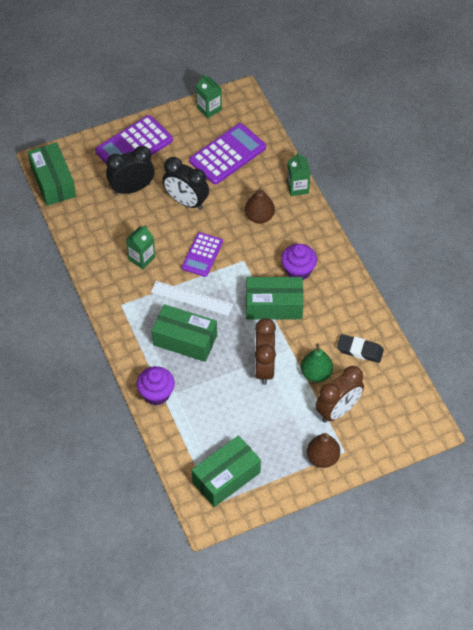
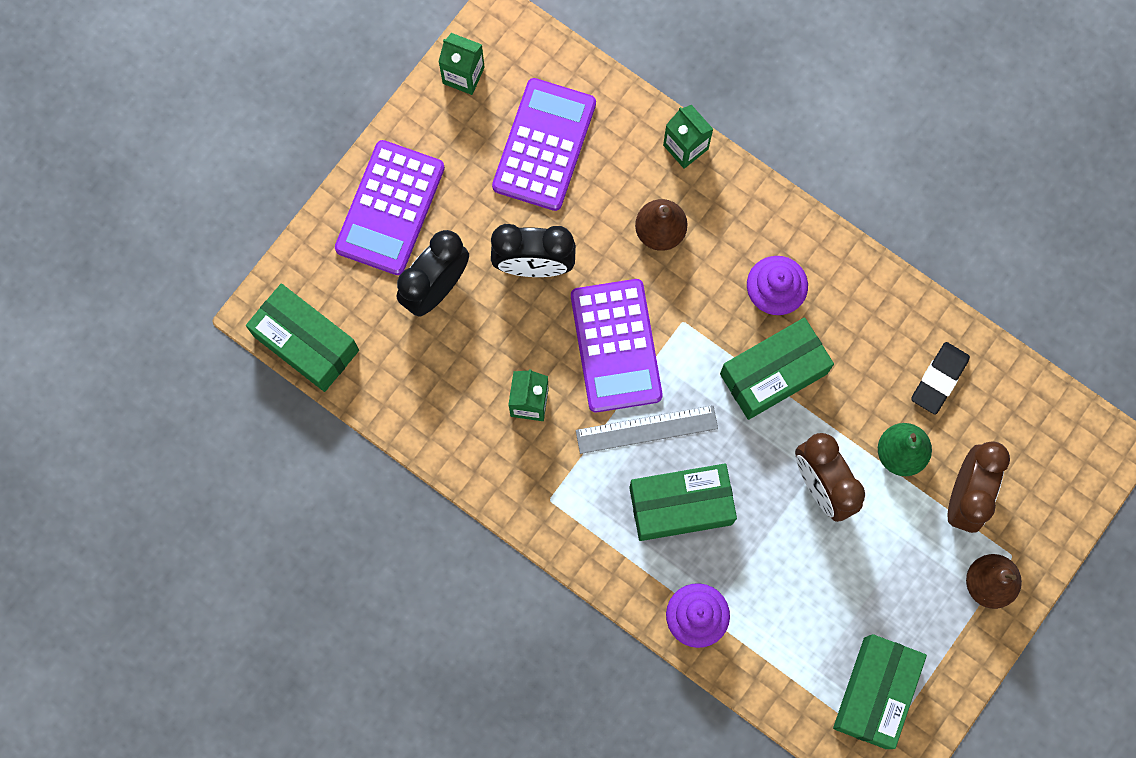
camera: 30 degrees left, 20 degrees up
(191, 298) = (646, 429): white ruler -> grey ruler
(202, 255) = (616, 346): purple calculator -> purple calculator, size x1.57
(360, 350) = (939, 379): black eraser -> black eraser turned 45 degrees counterclockwise

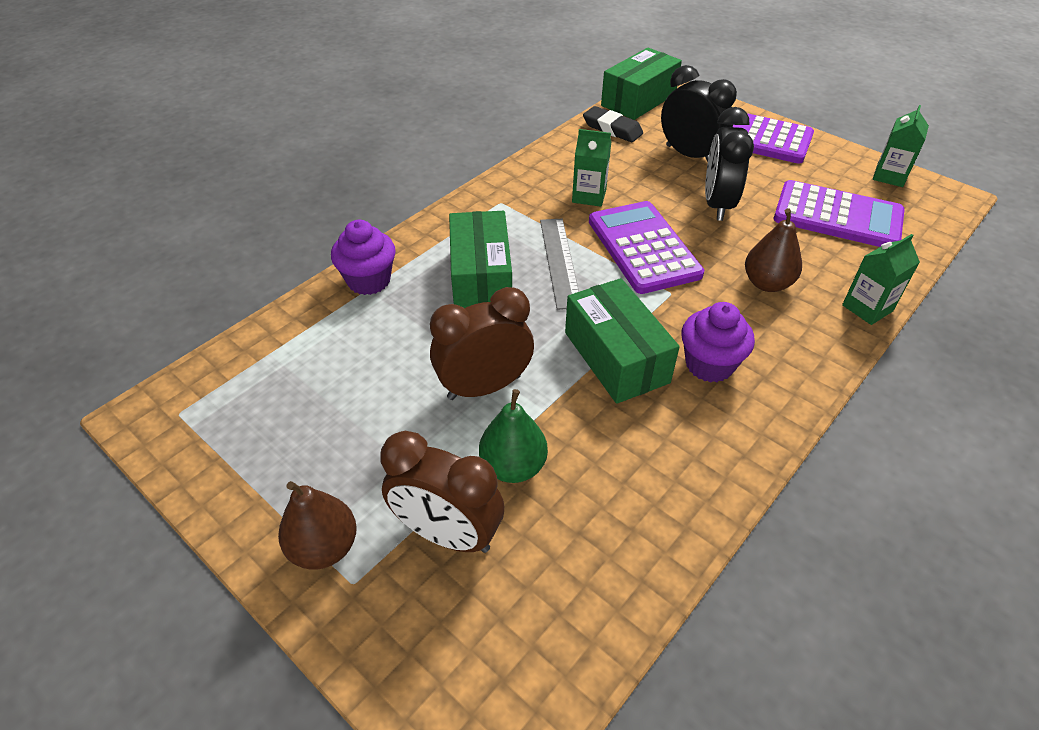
camera: 95 degrees right, 30 degrees down
(616, 346) = (643, 247): purple calculator -> purple calculator turned 75 degrees clockwise
(875, 692) = (237, 412): green box -> none
(939, 379) = (609, 521): black eraser -> black eraser (612, 129)

